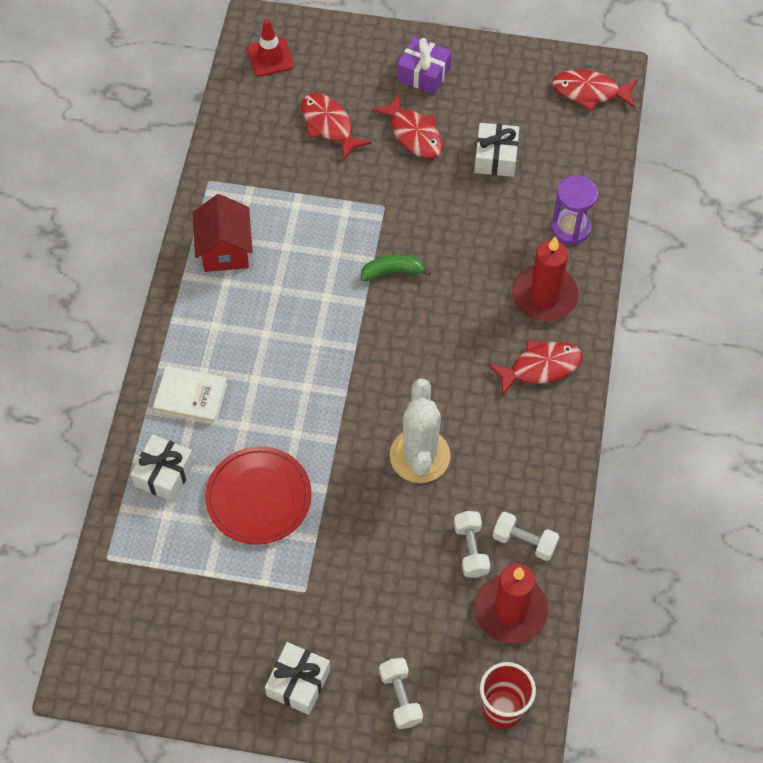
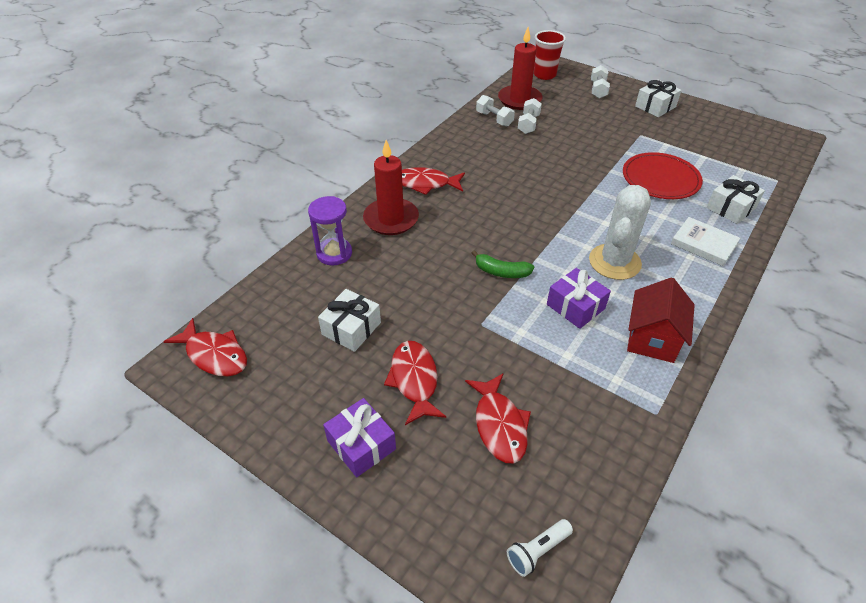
camera: 155 degrees left, 15 degrees down
(270, 57) = (537, 551): red traffic cone -> white flashlight
(305, 258) = (575, 306): none -> purple gift
(419, 456) = (538, 167): white cactus -> white cactus (614, 262)

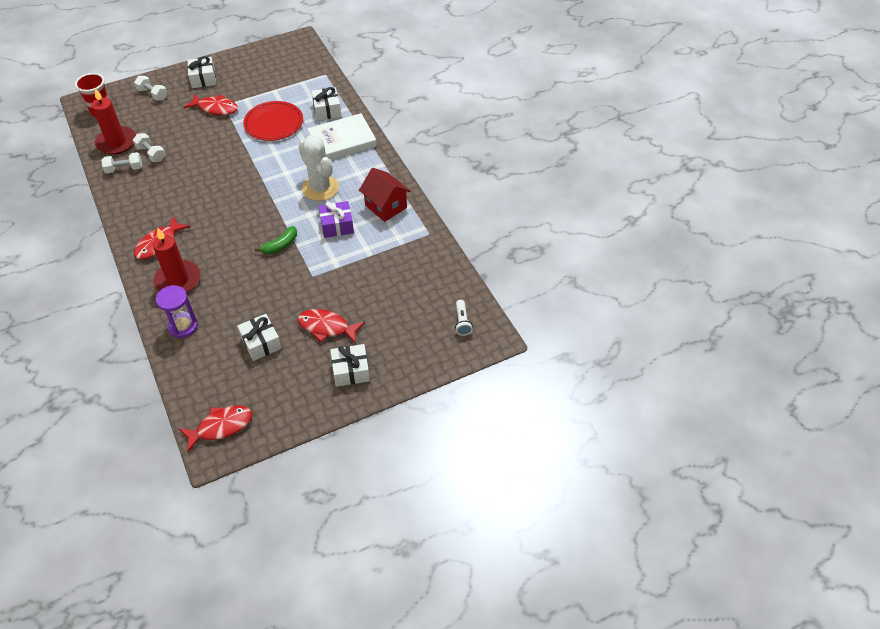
camera: 60 degrees left, 5 degrees up
(361, 445) = (351, 371): purple gift -> white gift
(499, 425) = (386, 302): red fish -> red fish (216, 108)
(703, 244) = (342, 141): white book -> white book, size x1.53

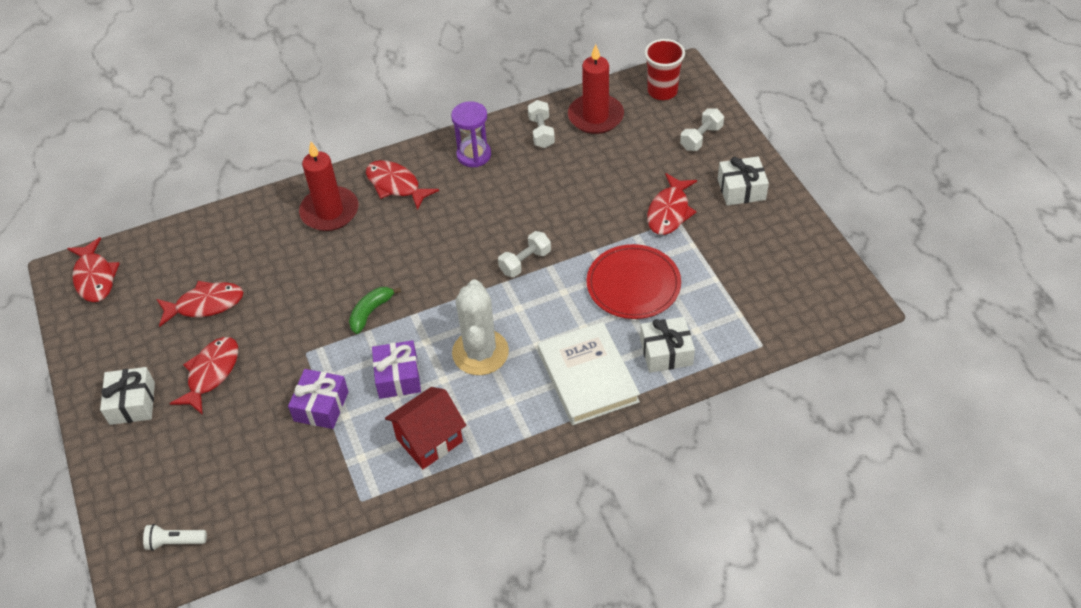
camera: 95 degrees right, 0 degrees up
(151, 154) = (570, 154): white dumbbell -> white dumbbell (525, 262)
(183, 326) = (253, 226): purple hourglass -> purple hourglass (474, 155)
(261, 343) = (205, 304): white gift -> red fish
(280, 245) = (370, 312): green banana -> green banana turned 75 degrees clockwise
(320, 188) = (480, 352): white cactus -> white cactus turned 60 degrees counterclockwise
(358, 262) = (321, 406): none -> purple gift

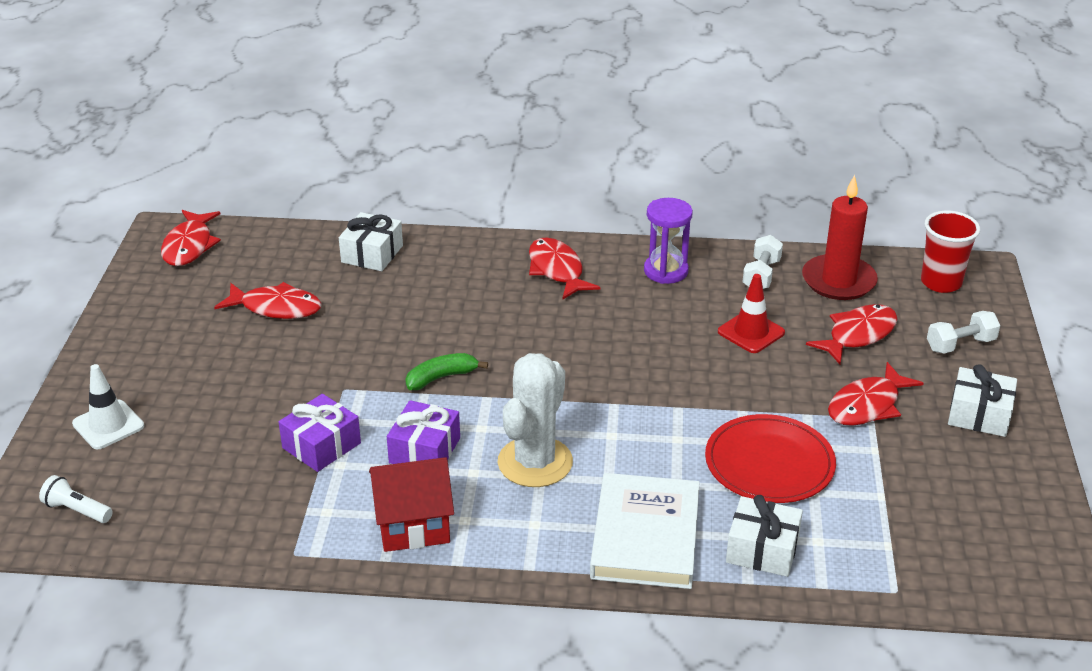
camera: 25 degrees right, 15 degrees down
(132, 403) = (137, 368): white gift -> white gift (372, 254)
(146, 461) = (108, 425): none -> white traffic cone
(211, 373) = (234, 371): red fish -> red fish (858, 335)
(329, 211) = (467, 270): red candle -> none
(525, 262) = (652, 393): white dumbbell -> none
(562, 183) = (751, 332): none -> red traffic cone

